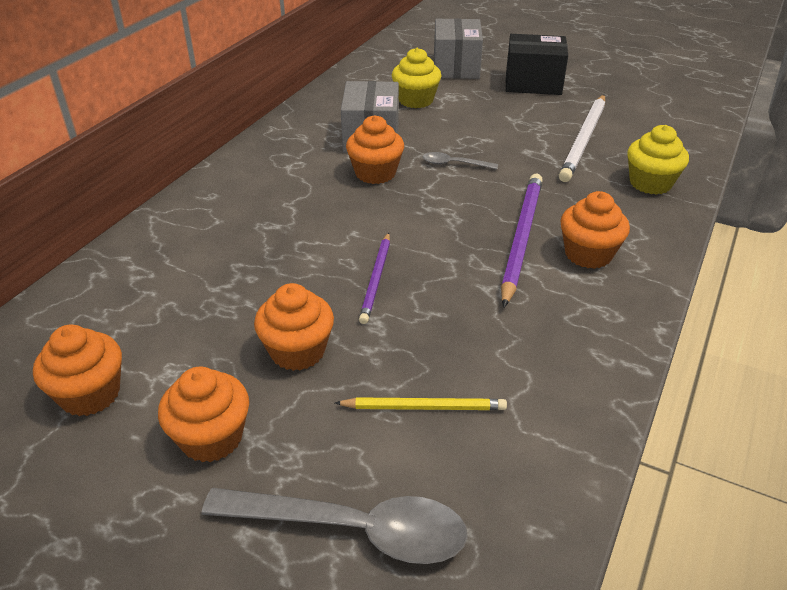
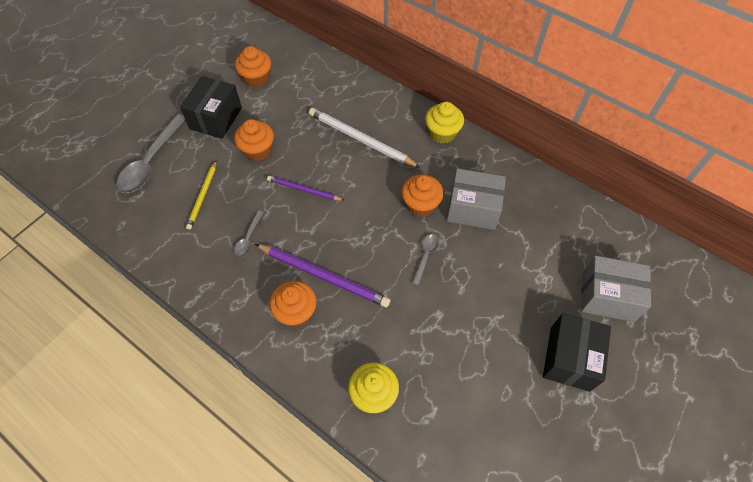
camera: 100 degrees right, 20 degrees up
(211, 437) = (216, 118): orange cupcake -> black box
(415, 100) = (536, 250): yellow cupcake -> yellow cupcake (442, 133)
(492, 325) = (248, 238): none -> grey spoon
(584, 140) = (451, 366): white pencil -> white pencil (360, 140)

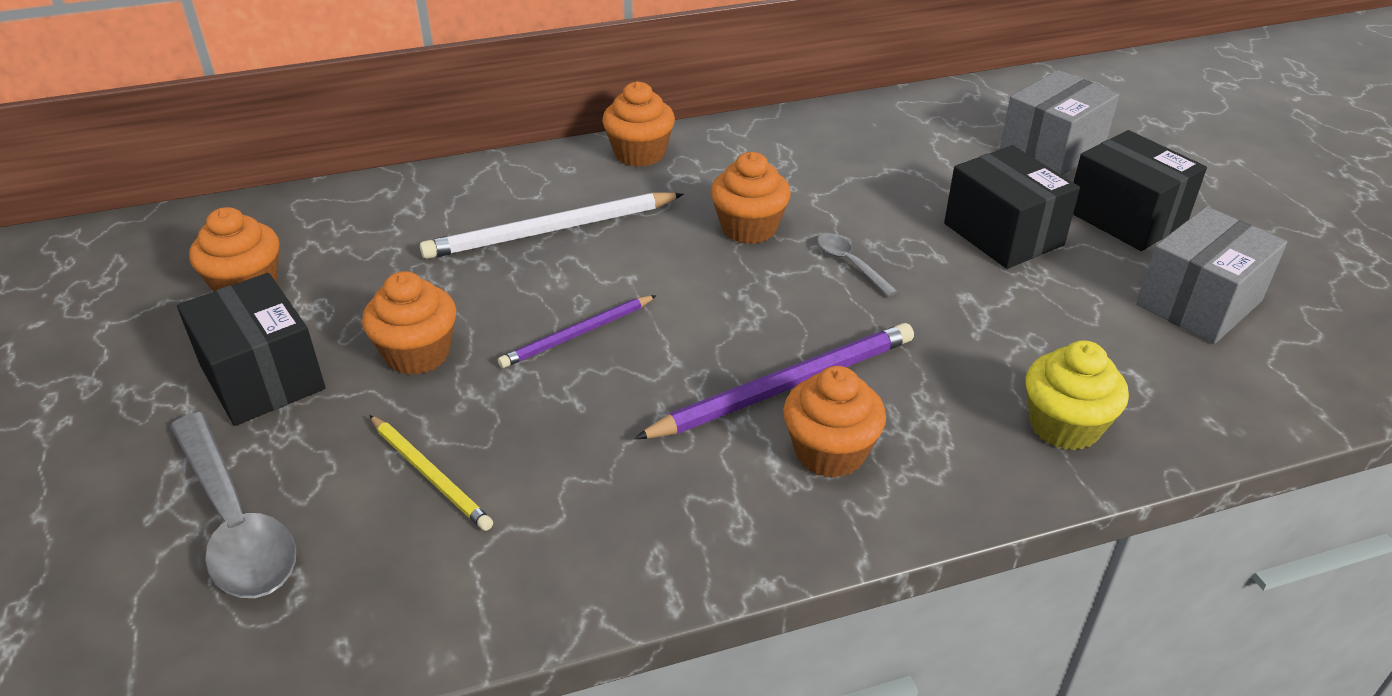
camera: 55 degrees left, 20 degrees down
(248, 238) = (606, 449): grey spoon -> none
(442, 133) = (639, 153): yellow cupcake -> orange cupcake
(473, 209) = (808, 187): grey box -> grey box (1199, 303)
(504, 308) = (1003, 234): none -> black box

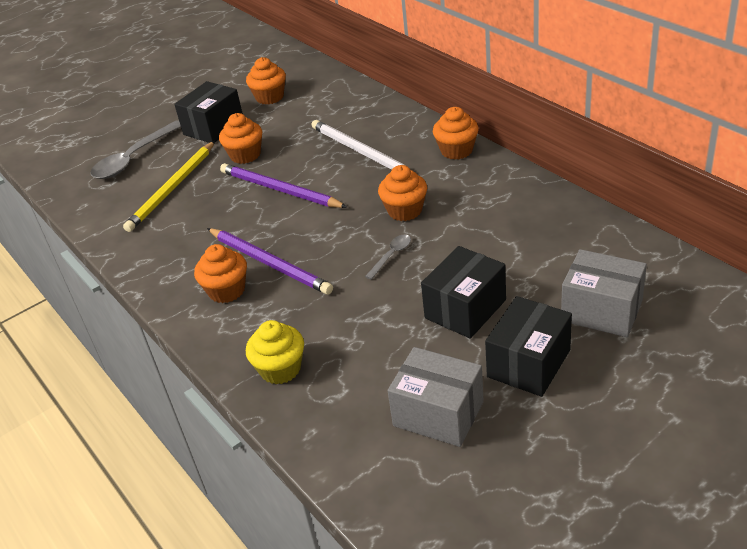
camera: 75 degrees right, 0 degrees up
(430, 475) = (172, 188): yellow pencil -> yellow pencil, size x1.67
(577, 334) = (279, 190): purple pencil -> purple pencil, size x1.67

